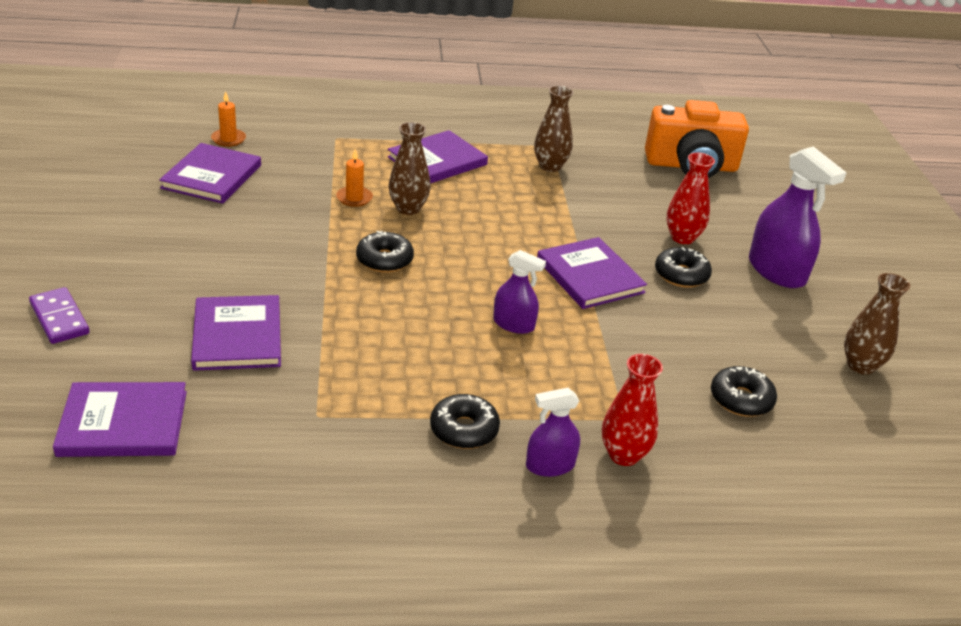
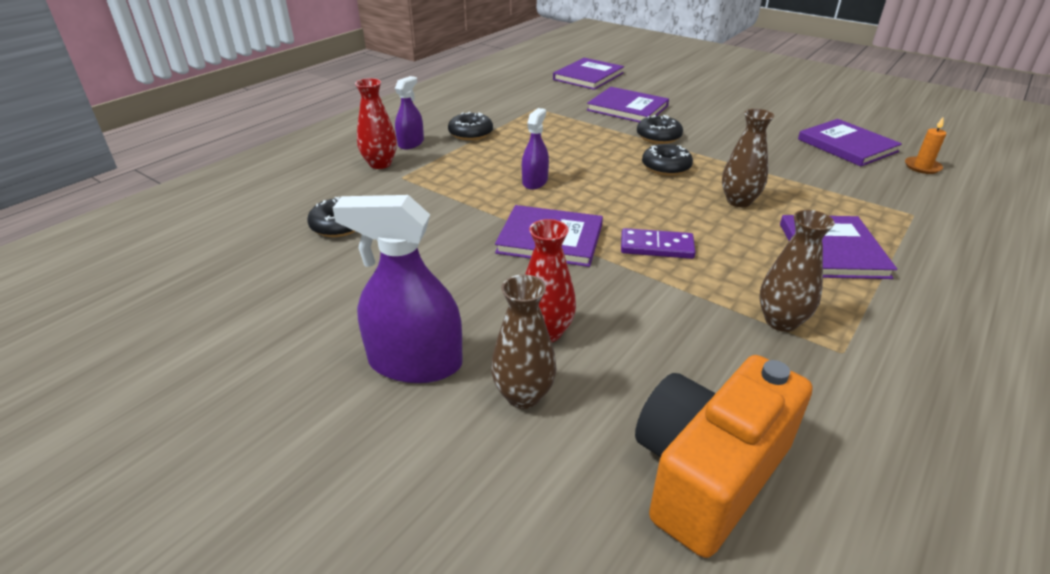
camera: 135 degrees right, 0 degrees up
(59, 318) = (690, 80): purple domino -> purple domino (656, 247)
(354, 198) = (774, 185): orange candle -> none
(513, 324) = (535, 182): purple spray bottle -> purple spray bottle turned 135 degrees clockwise
(681, 275) = (492, 289): black donut -> black donut (658, 137)
(860, 365) = (255, 310): brown vase -> brown vase (523, 395)

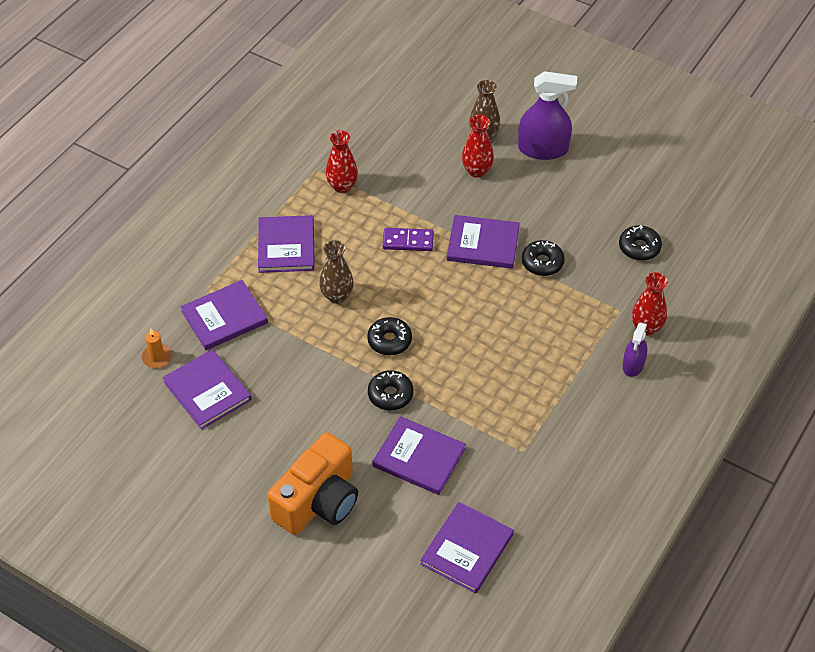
camera: 175 degrees right, 15 degrees up
(471, 133) = (580, 388): black donut -> black donut (542, 263)
(535, 182) = (503, 311): purple spray bottle -> none
(707, 473) = (400, 109): orange camera -> orange camera (318, 501)
(781, 321) = (342, 186): brown vase -> red vase
(869, 191) = (224, 317): none -> purple book

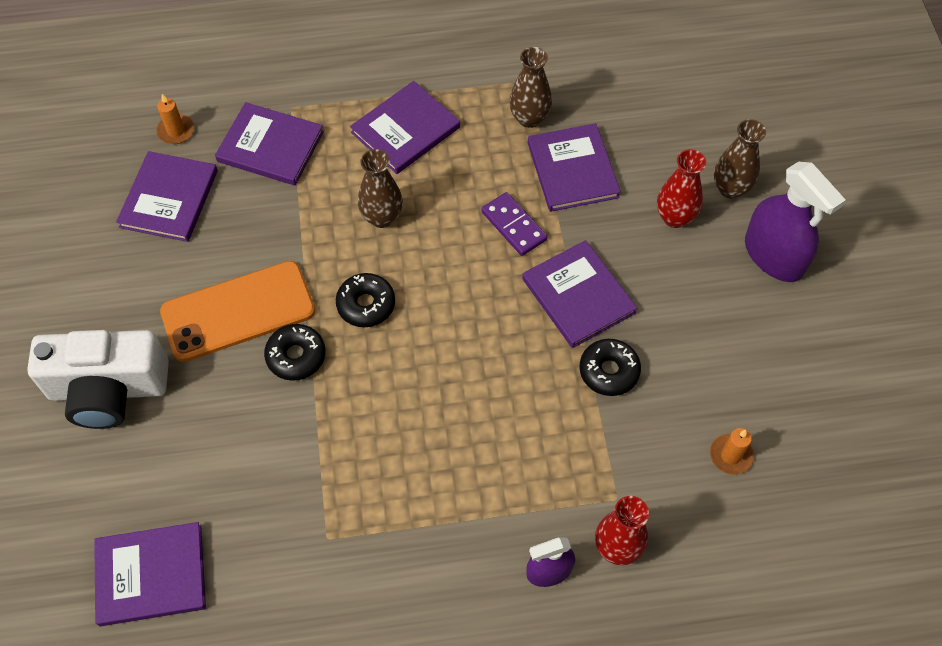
camera: 50 degrees right, 10 degrees up
(318, 501) = (108, 389): orange camera -> white camera
(329, 404) = (238, 311): none -> orange phone
(342, 186) = (529, 118): red vase -> brown vase
(419, 457) = (236, 441): purple book -> purple book (572, 170)
(639, 247) = (730, 455): black donut -> orange candle

